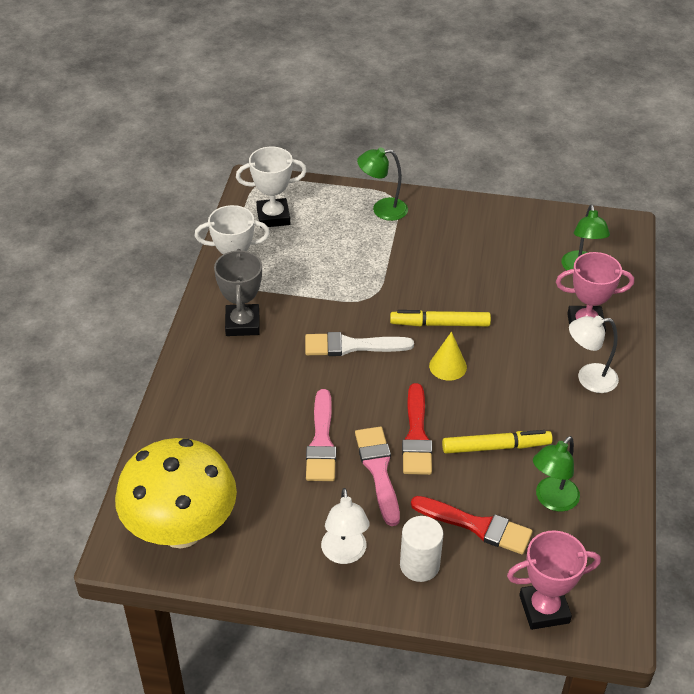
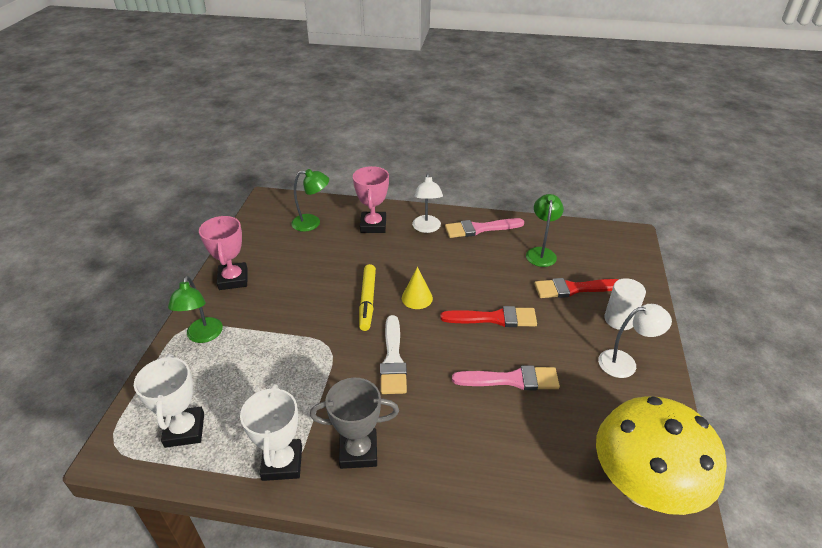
camera: 90 degrees left, 5 degrees down
(378, 470) = (535, 342): pink brush -> pink brush (480, 229)
(477, 526) = (574, 289): red brush -> red brush turned 120 degrees counterclockwise
(496, 447) = (498, 276): yellow marker -> none
(544, 609) = (631, 262): pink trophy -> pink trophy (233, 279)
(552, 500) = (541, 253): green lamp -> green lamp turned 120 degrees counterclockwise

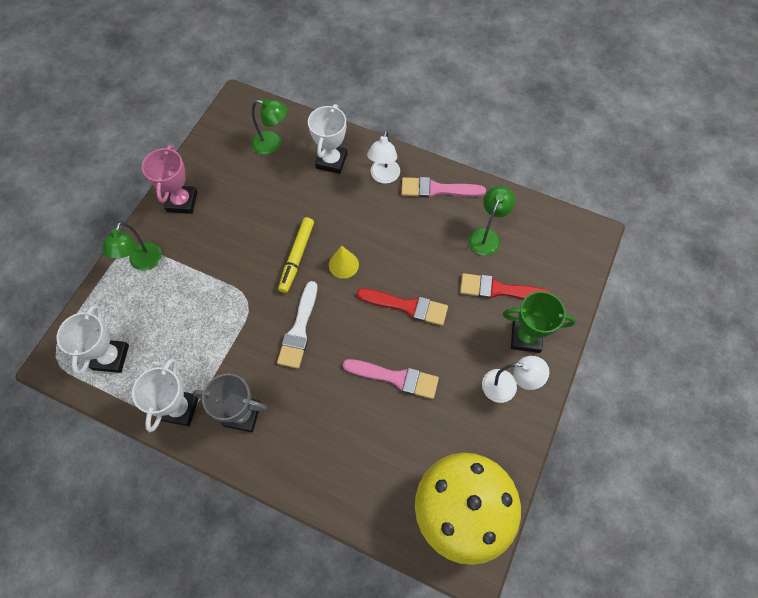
camera: 15 degrees right, 25 degrees up
(373, 225) = (331, 161): pink trophy -> white trophy
(619, 319) = (526, 337): white cylinder -> green trophy

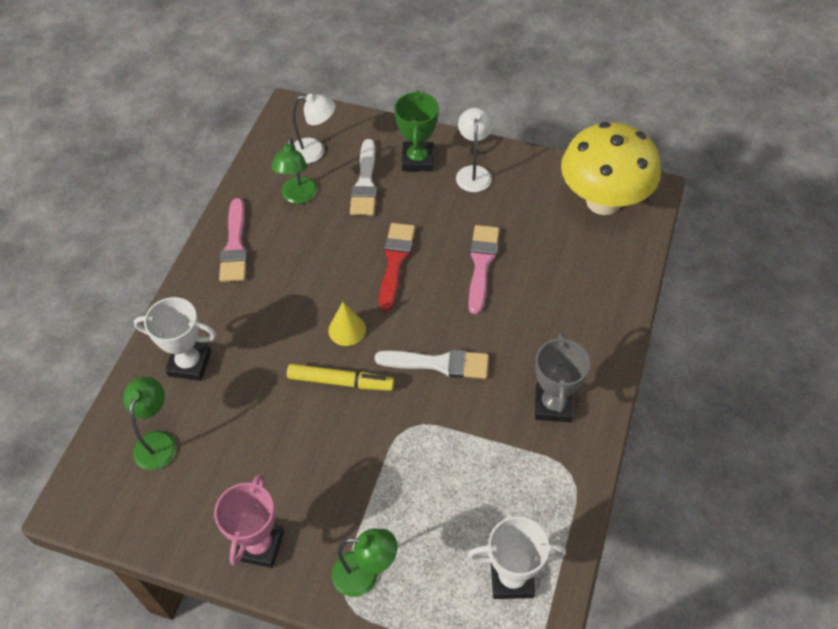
camera: 95 degrees left, 10 degrees down
(180, 408) = (561, 474): white trophy -> none
(182, 202) = (259, 545): pink trophy -> pink trophy turned 75 degrees counterclockwise
(383, 177) = (216, 302): white lamp -> white lamp (315, 151)
(486, 236) = (298, 196): green lamp -> green lamp turned 105 degrees counterclockwise
(499, 290) = (365, 183): red brush -> white brush

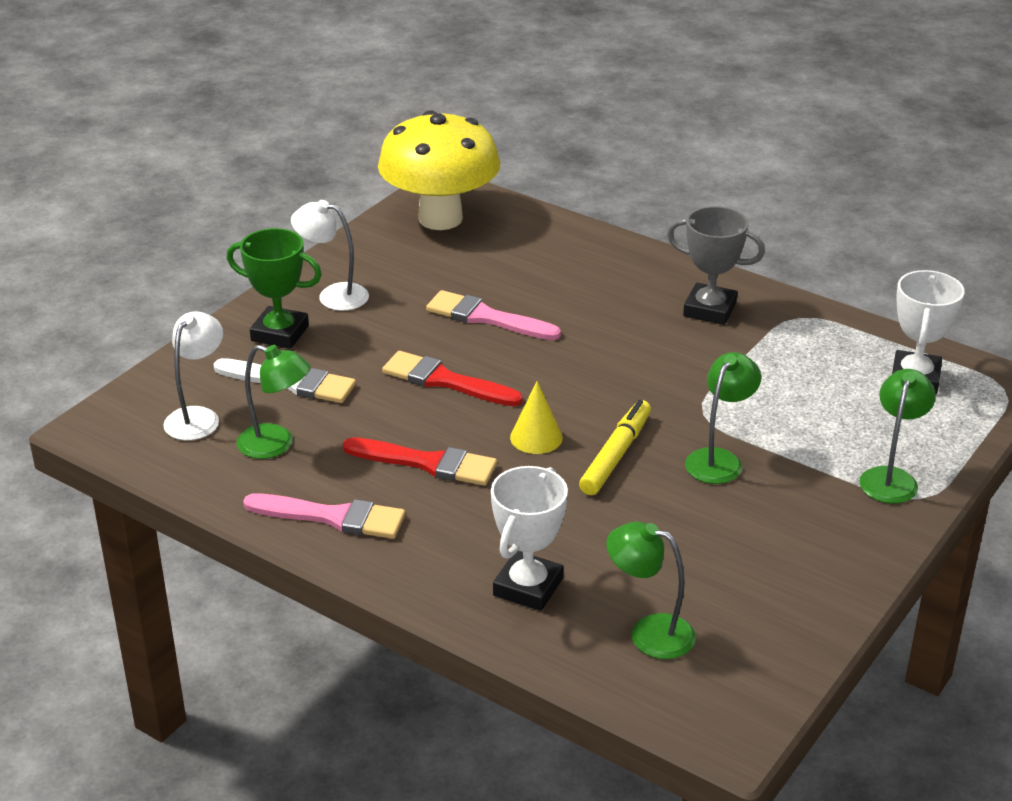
camera: 75 degrees left, 20 degrees down
(259, 545) = (834, 556): pink trophy -> none
(301, 277) = (427, 463): none -> red brush
(354, 448) = (719, 459): none -> green lamp
(439, 363) = (621, 375): white brush -> none

